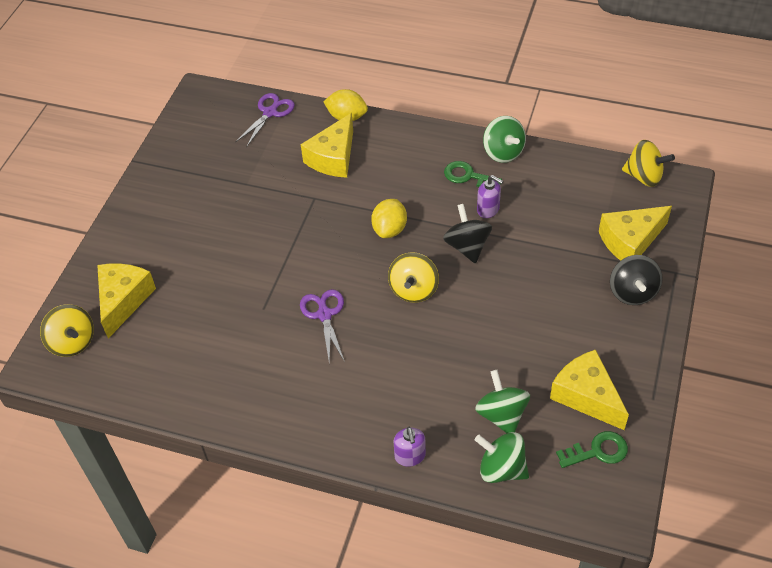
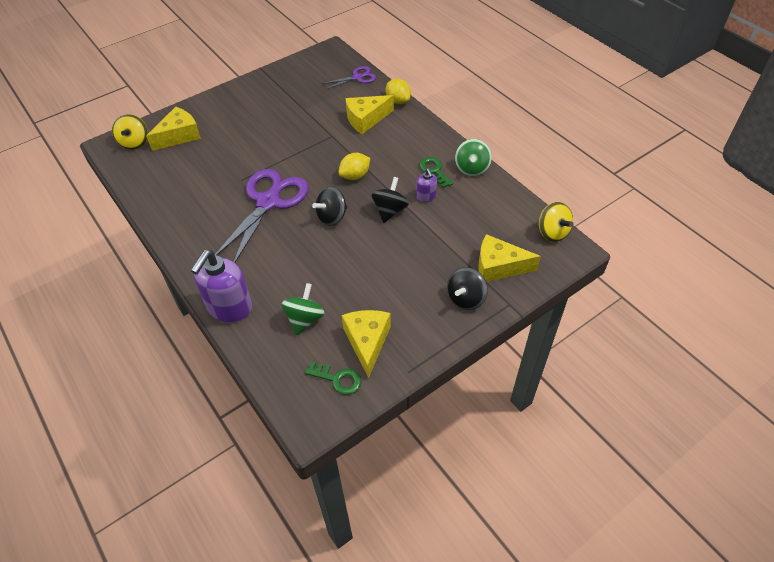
camera: 35 degrees right, 0 degrees up
(324, 314) = (269, 201): purple scissors -> purple scissors, size x1.99
(410, 456) = (229, 308): purple soap dispenser -> purple soap dispenser, size x2.06
(413, 290) = (332, 217): yellow spinning top -> black spinning top
(501, 469) = (271, 350): green spinning top -> none

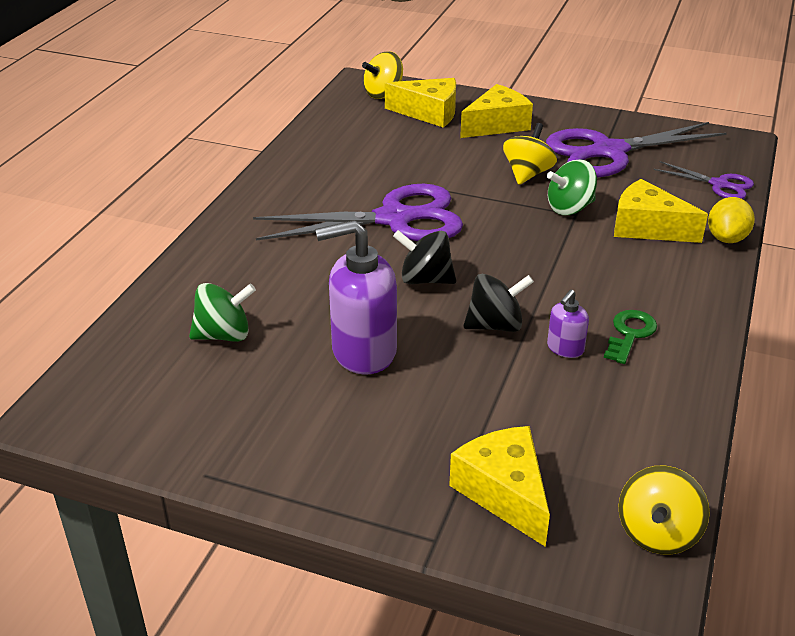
camera: 55 degrees right, 15 degrees down
(229, 308) = (194, 268): purple soap dispenser -> purple soap dispenser (363, 351)
(281, 132) = (527, 174): none -> yellow spinning top
(292, 95) = (607, 152): none -> purple scissors
(338, 379) = (144, 409): green key -> none
(355, 176) = (525, 265): yellow lemon -> none
(367, 342) = (229, 409): yellow cheese -> yellow cheese (497, 125)
(465, 299) = (398, 480): black spinning top -> none
(472, 168) = (686, 371): green spinning top -> green spinning top (570, 208)

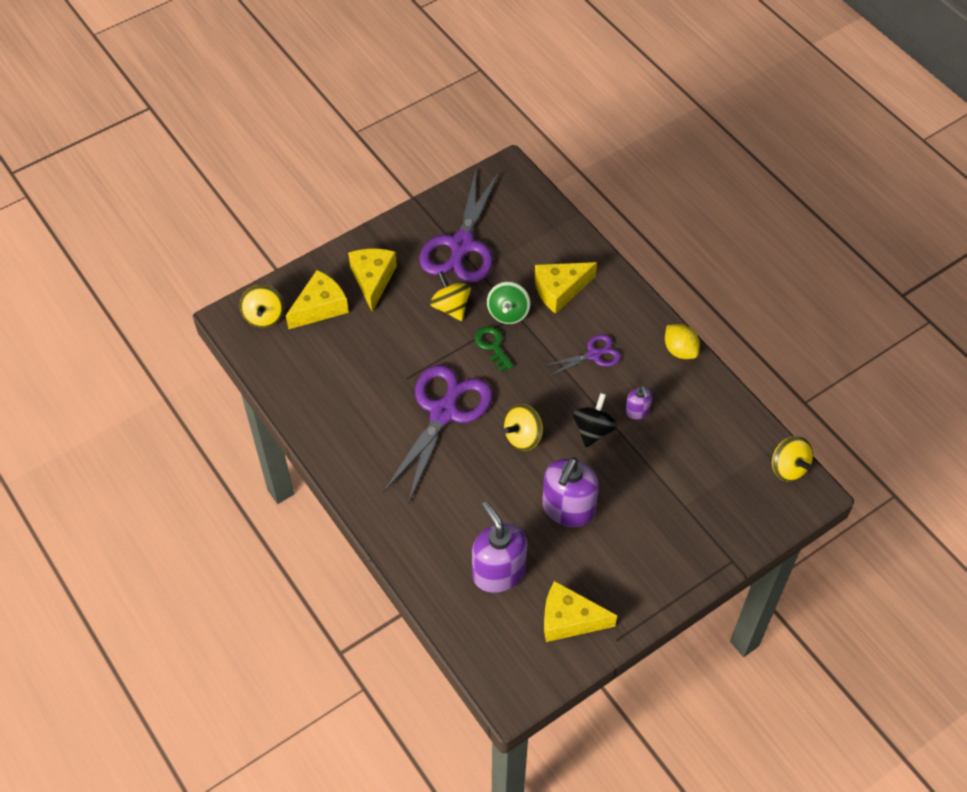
camera: 55 degrees left, 20 degrees up
(224, 335) = (498, 572): green spinning top -> purple soap dispenser
(425, 279) = (523, 437): black spinning top -> yellow spinning top
(504, 492) = (722, 512): yellow cheese -> yellow cheese (569, 619)
(630, 334) = (647, 373): green key -> green key (492, 346)
(720, 185) = (546, 220): purple scissors -> purple scissors (594, 354)
(726, 238) = (601, 262): yellow lemon -> yellow lemon (680, 350)

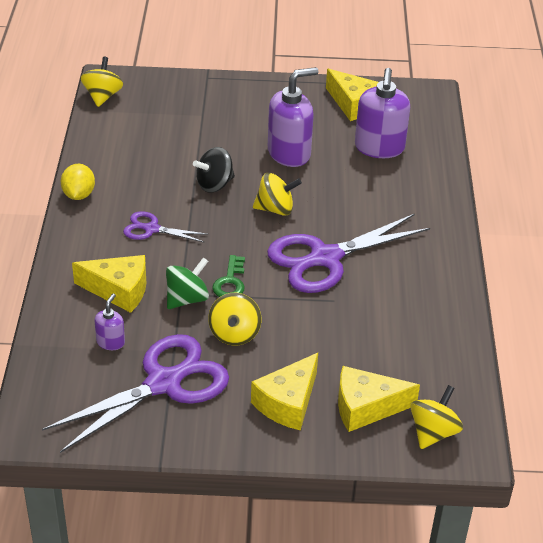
camera: 145 degrees left, 15 degrees down
(637, 411) = (165, 177): purple soap dispenser -> purple soap dispenser (110, 342)

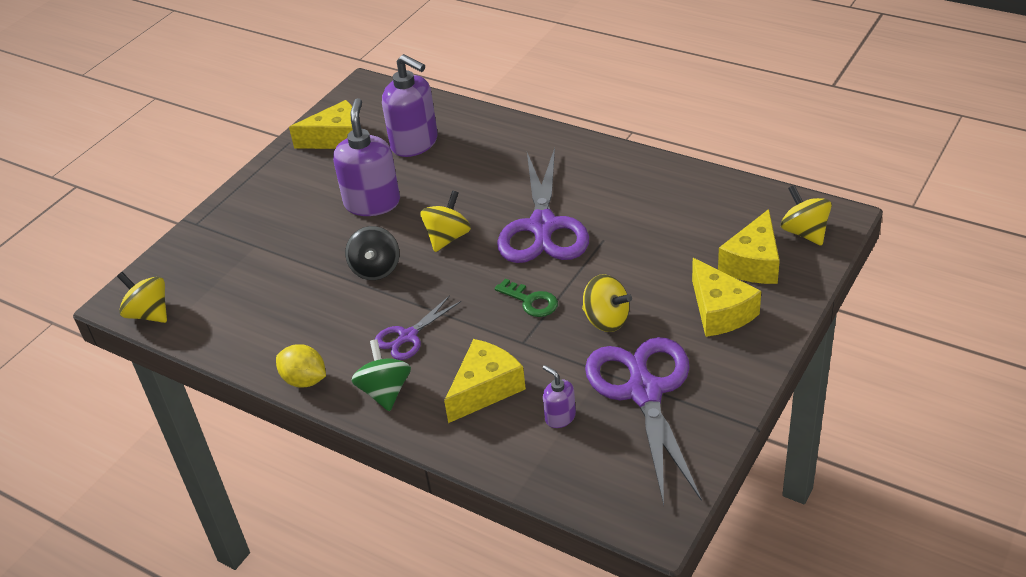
camera: 55 degrees left, 0 degrees up
(187, 299) = (534, 340): green spinning top -> green spinning top (385, 392)

